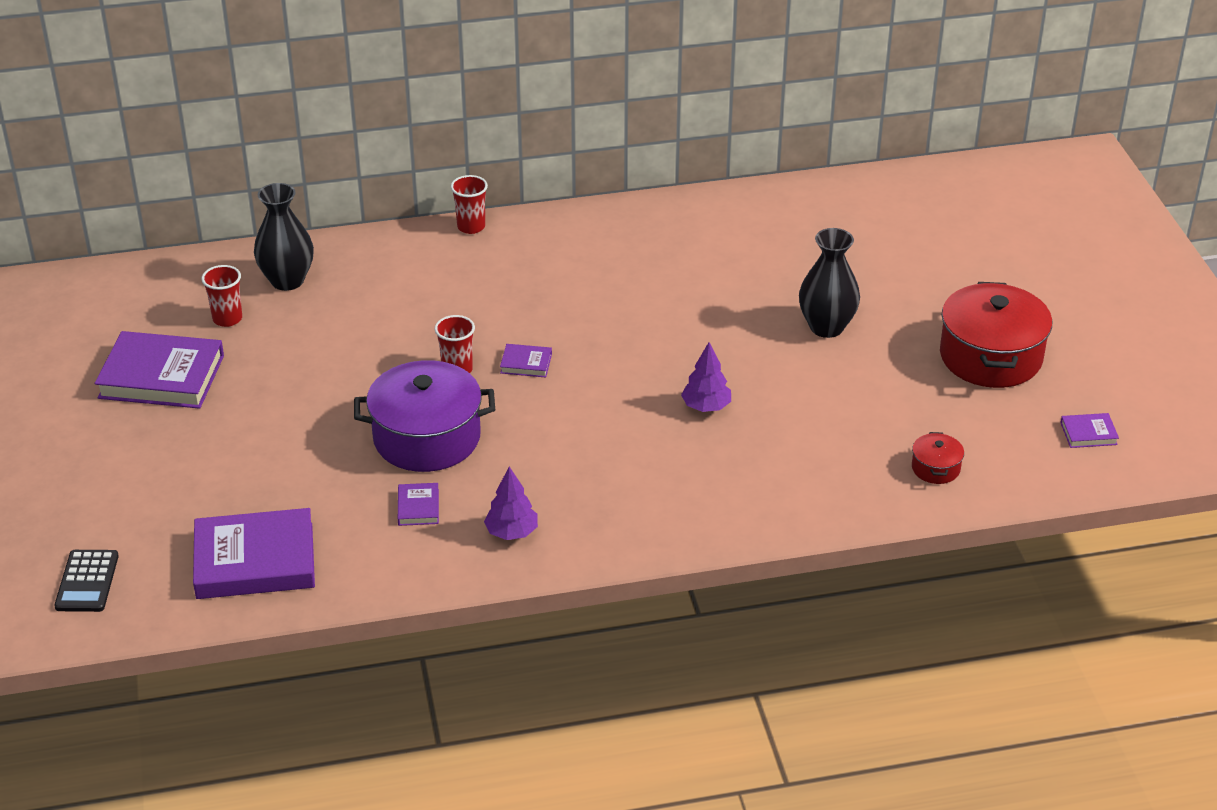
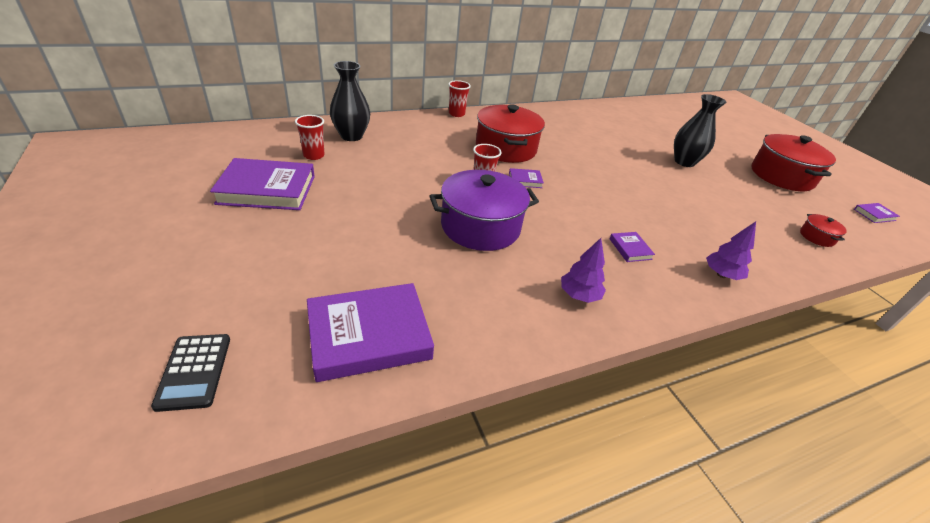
camera: 15 degrees left, 0 degrees up
(418, 507) = (496, 278): purple book -> purple book (630, 249)
(524, 301) = (506, 148): none -> red pot
(706, 407) = (652, 204): purple tree -> purple tree (721, 275)

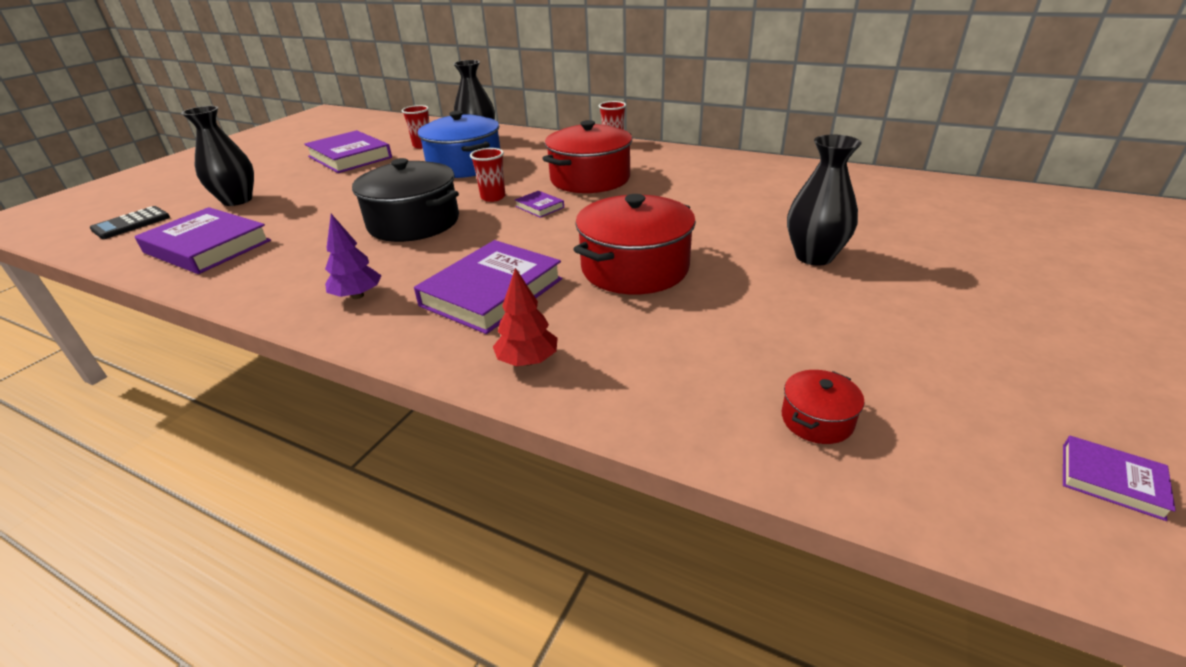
camera: 55 degrees right, 5 degrees down
(263, 281) = (237, 200): none -> black vase
(399, 164) = (465, 165): none -> blue pot
(480, 226) = (414, 223): purple pot -> black pot
(630, 249) = (492, 292): purple book -> purple book, size x2.25
(721, 275) = (527, 361): purple tree -> red tree
(781, 176) = (995, 337): red pot -> red pot (635, 268)

